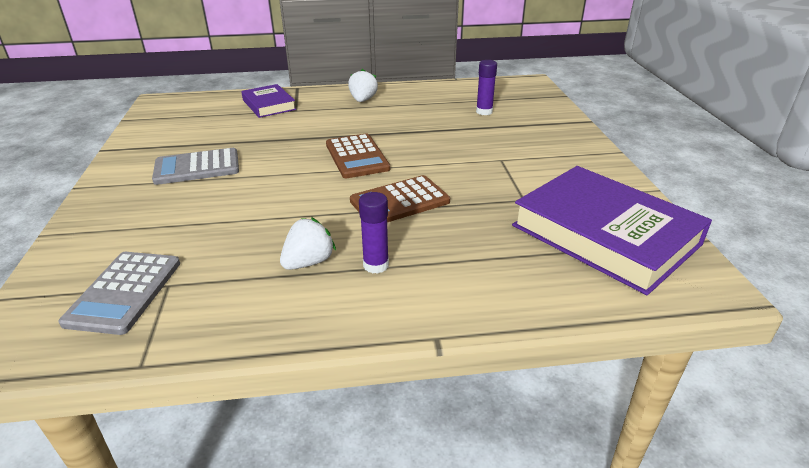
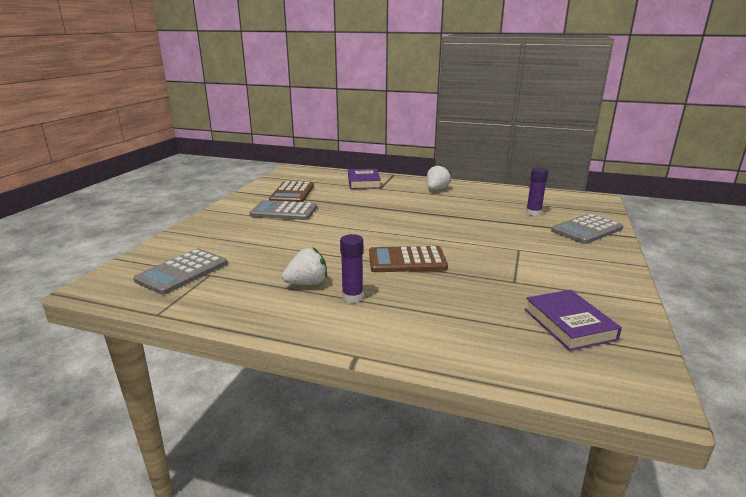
camera: 25 degrees right, 10 degrees down
(357, 157) = (399, 225): brown calculator -> brown calculator (292, 193)
(546, 122) = (586, 230): none -> grey calculator
(605, 235) = (569, 324): purple book -> purple book, size x0.52

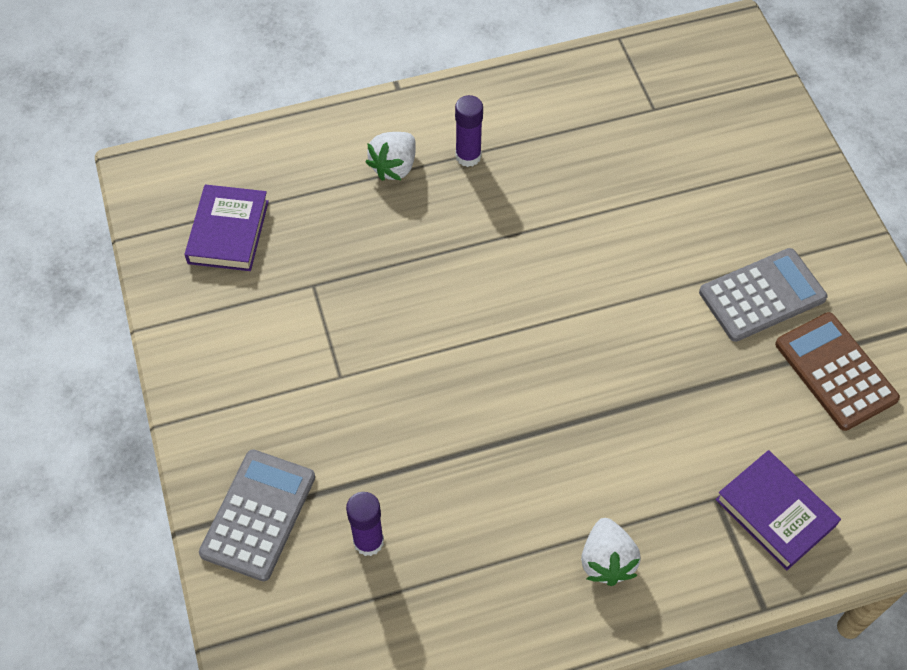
camera: 145 degrees right, 35 degrees up
(182, 272) = (686, 96): grey calculator -> none
(307, 283) = (536, 151): white strawberry -> white strawberry (394, 167)
(407, 260) = (466, 259): brown calculator -> none
(569, 324) = (228, 232): purple book -> purple book turned 60 degrees clockwise

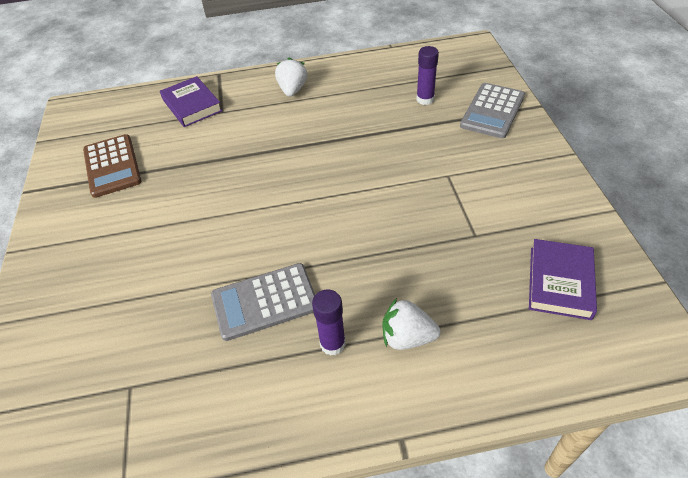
camera: 170 degrees left, 10 degrees down
(394, 167) = (407, 337): white strawberry -> white strawberry turned 120 degrees counterclockwise
(762, 295) = (130, 212): grey calculator -> grey calculator (265, 302)

